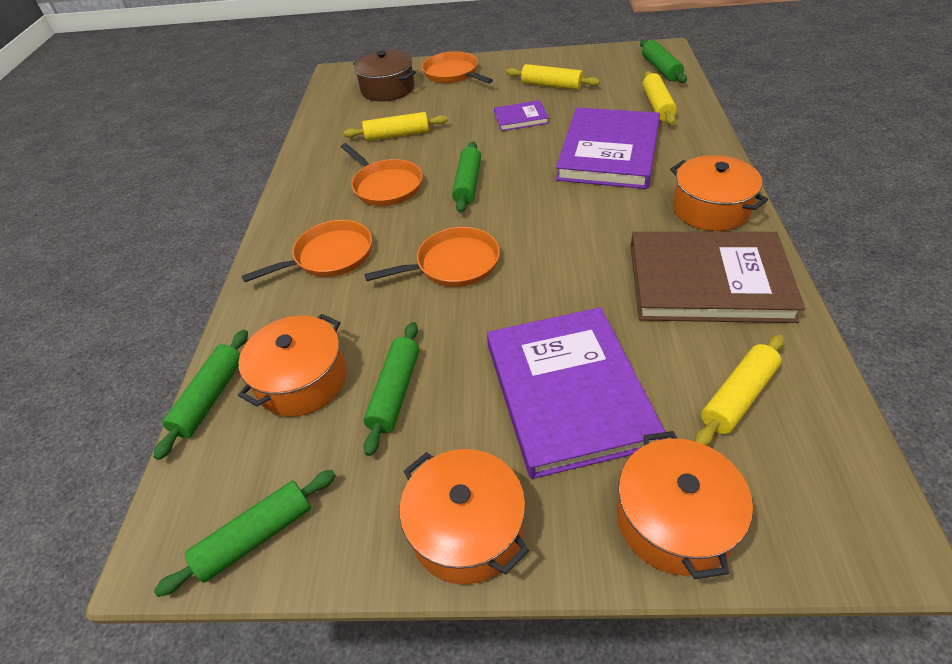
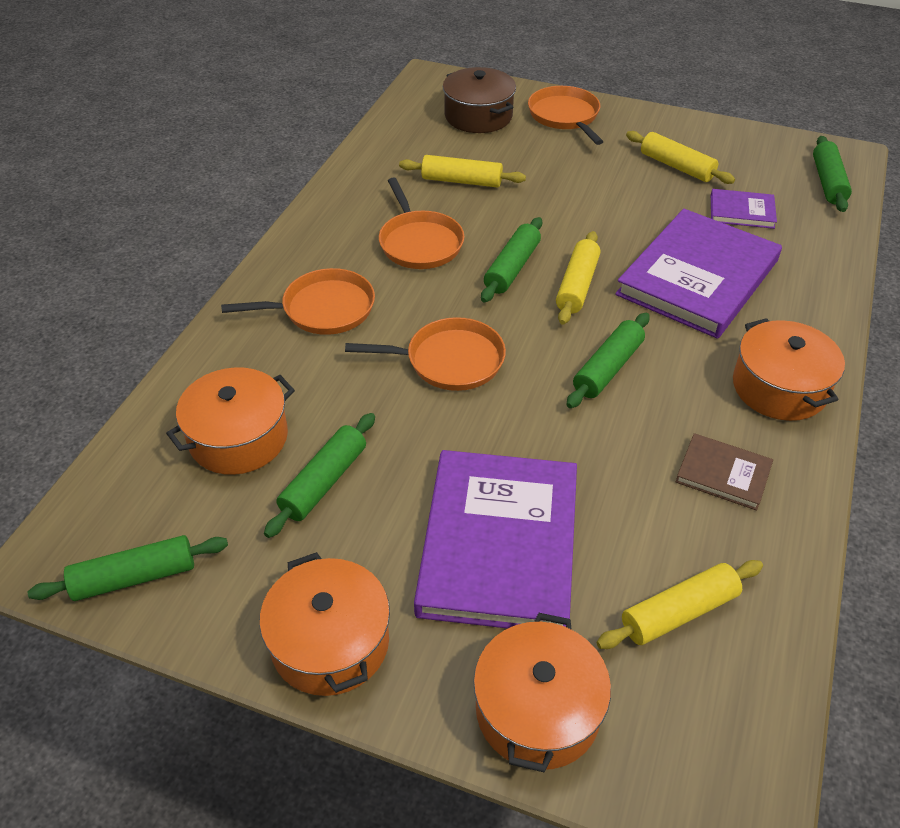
camera: 15 degrees right, 0 degrees up
(210, 398) = (144, 426): green rolling pin -> green rolling pin (608, 368)
(520, 118) = (616, 201): purple book -> purple book (741, 211)
(657, 105) = (794, 232): yellow rolling pin -> yellow rolling pin (577, 286)
(708, 281) = (723, 474): brown book -> brown book, size x0.46

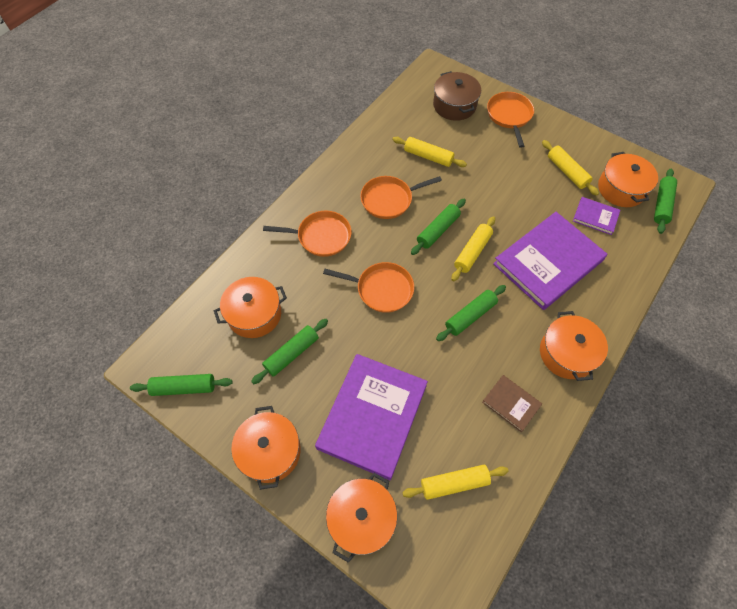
camera: 15 degrees right, 15 degrees up
(419, 243) = (389, 199): orange pan -> orange pan turned 75 degrees clockwise
(763, 173) = (621, 189): none -> orange pot

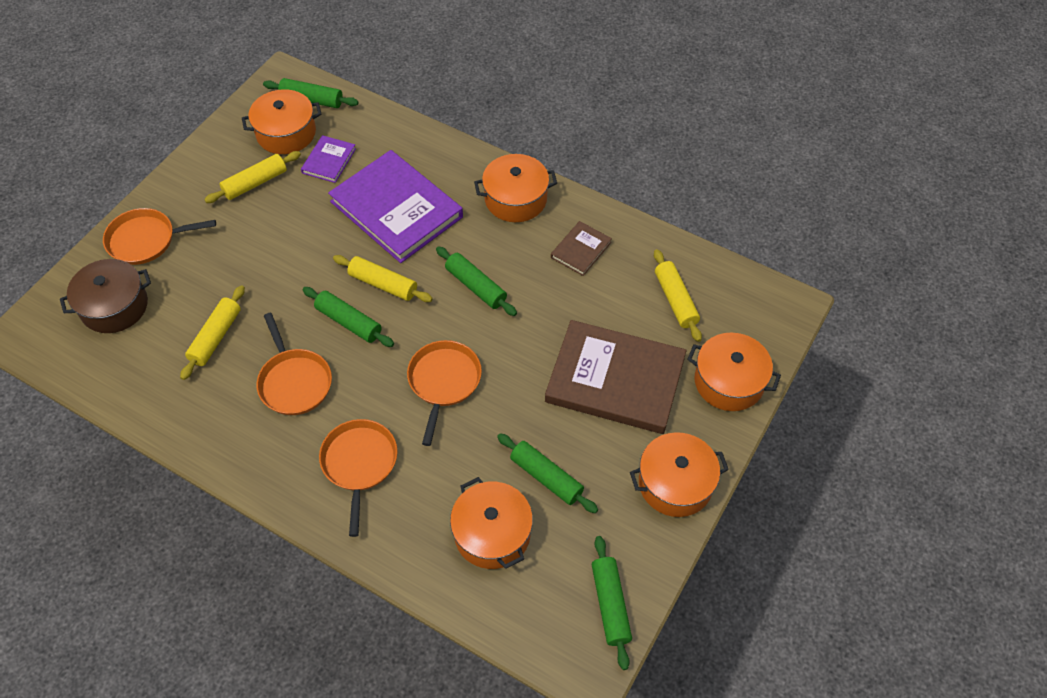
camera: 95 degrees left, 5 degrees down
(372, 416) = (615, 380): purple book -> brown book

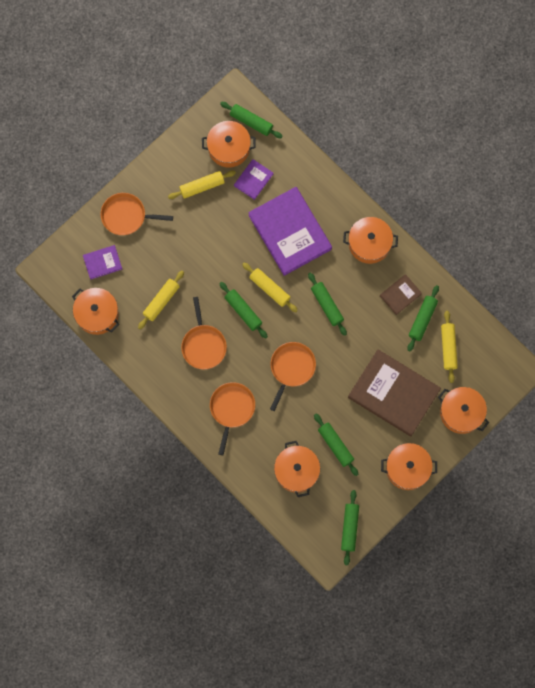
camera: 15 degrees right, 20 degrees up
(112, 377) = (97, 314): none -> orange pot
(114, 306) = (102, 262): brown pot -> purple book
(624, 273) = (422, 319): none -> green rolling pin

